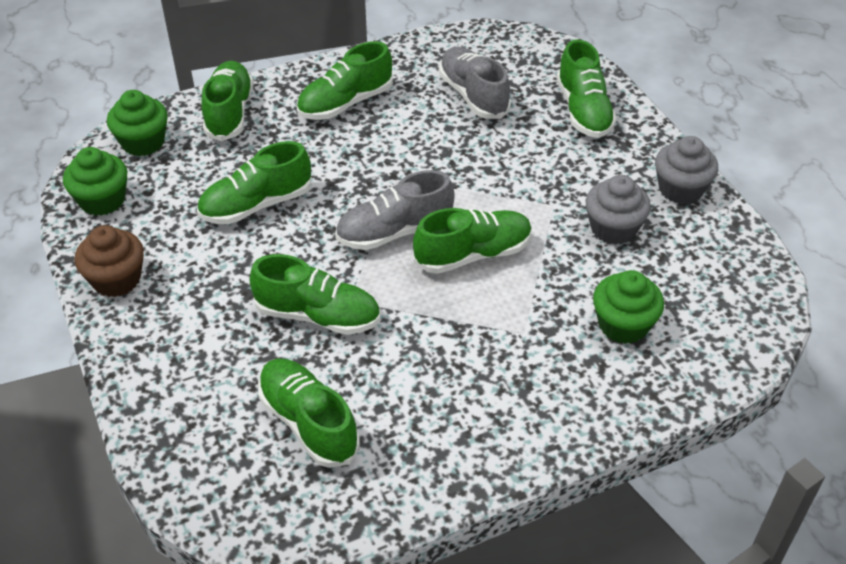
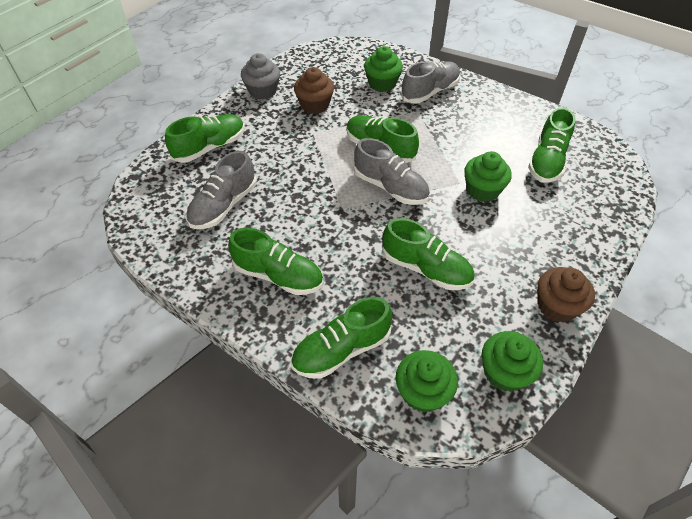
camera: 120 degrees left, 5 degrees up
(318, 315) = (482, 190): green shoe -> green cupcake
(564, 374) = (430, 92): none -> grey shoe
(613, 228) = (315, 105): grey cupcake -> brown cupcake

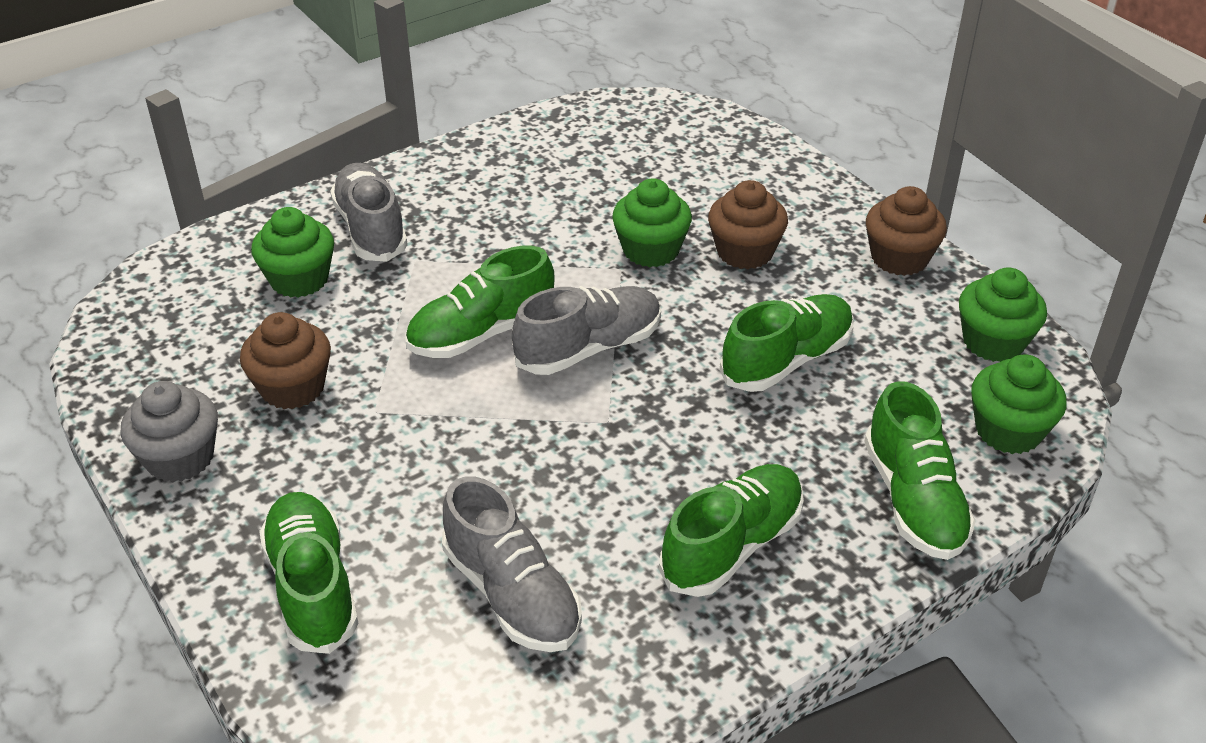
camera: 70 degrees left, 10 degrees down
(509, 229) = (745, 252): none -> brown cupcake
(547, 161) = (624, 168): green shoe -> none

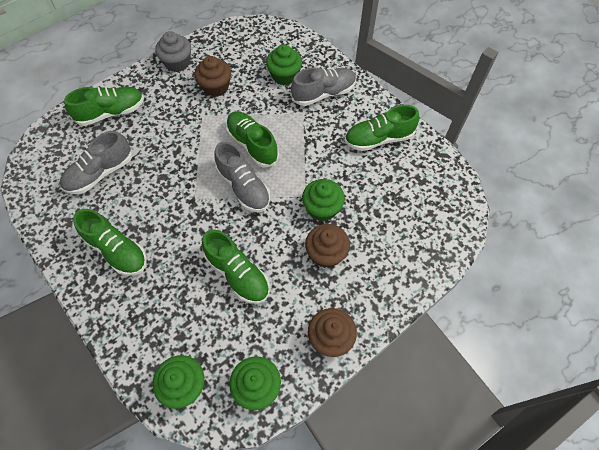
camera: 85 degrees right, 20 degrees up
(913, 500) = (138, 330): green shoe -> green shoe (378, 139)

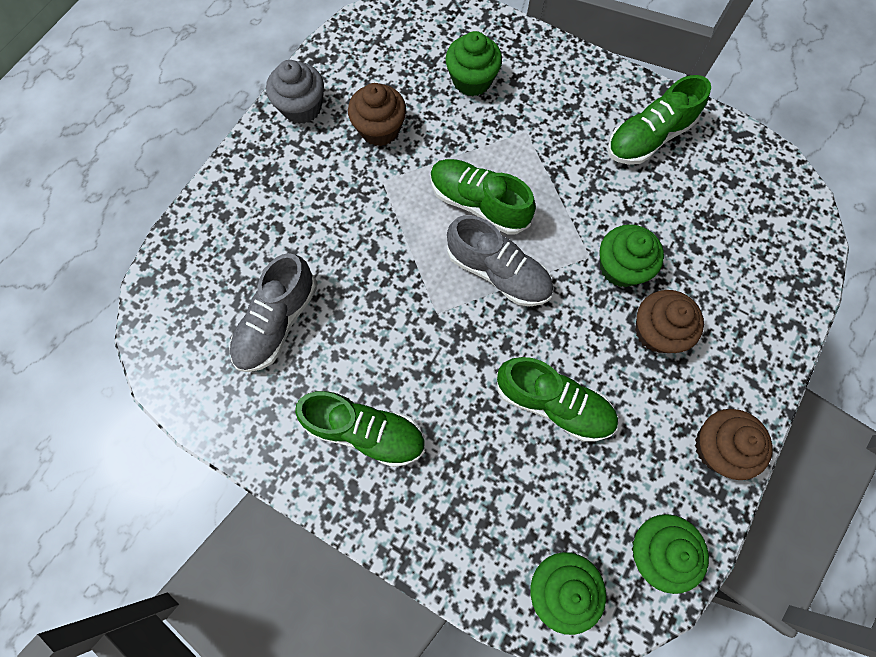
camera: 20 degrees left, 10 degrees up
(111, 113) = (242, 220): green shoe -> none
(323, 94) = (541, 91): grey shoe -> none

